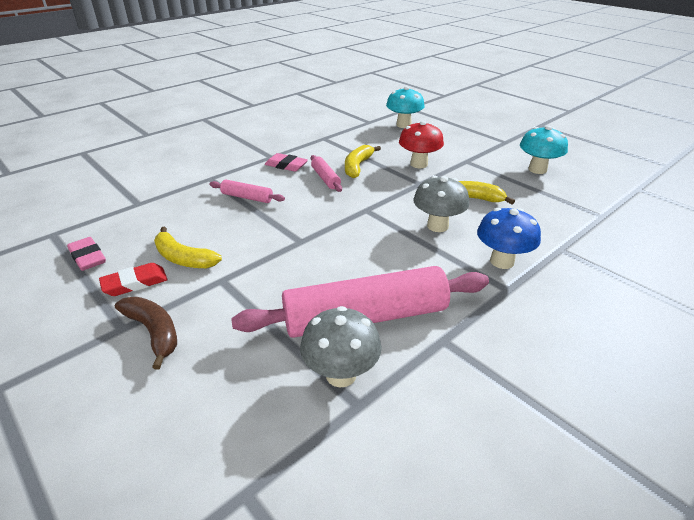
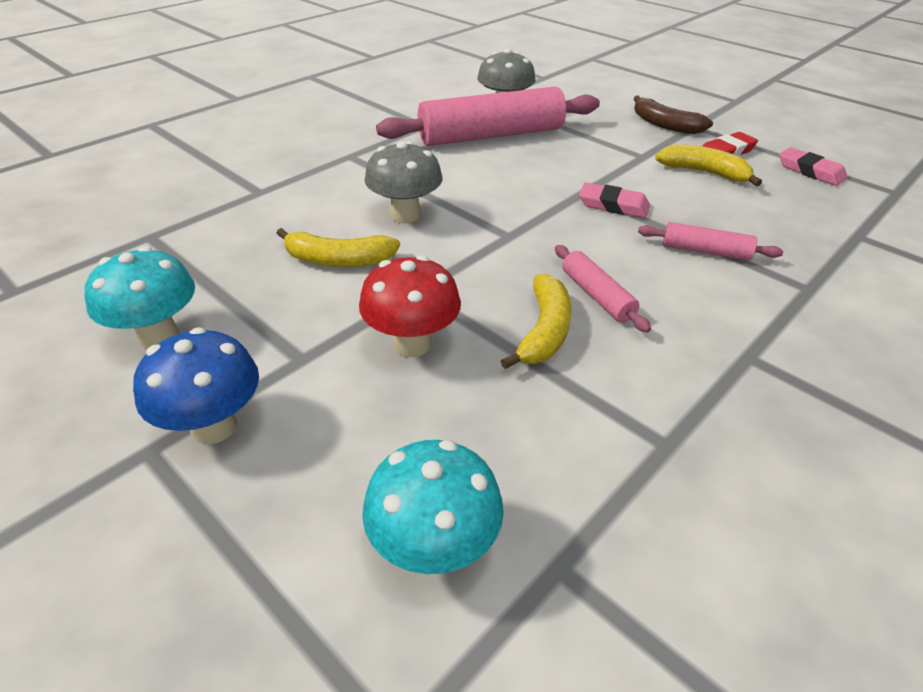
camera: 175 degrees right, 5 degrees up
(286, 165) = (694, 328): pink eraser -> pink eraser (613, 205)
(502, 261) = (341, 178): blue mushroom -> blue mushroom (214, 426)

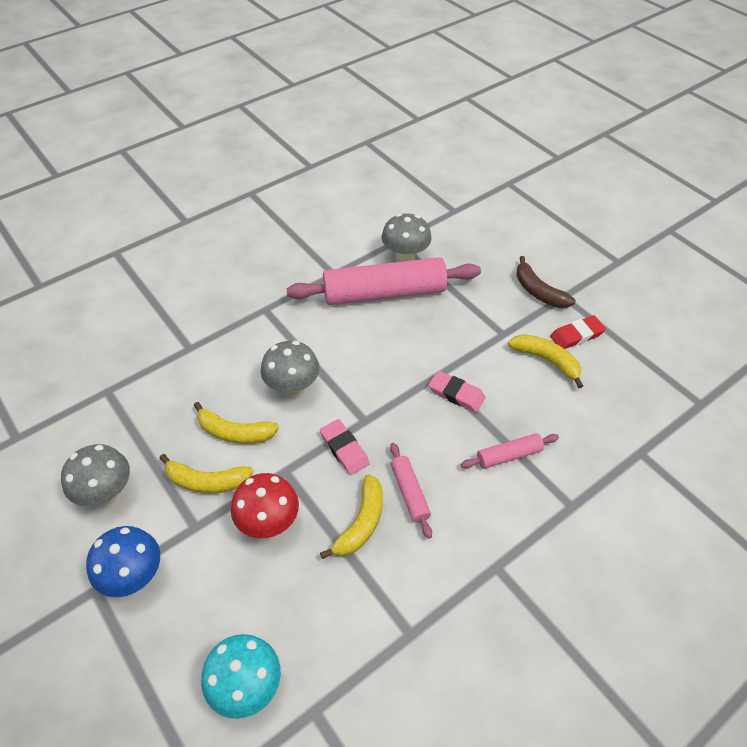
camera: 10 degrees right, 10 degrees up
(158, 336) = (106, 493): turquoise mushroom -> grey mushroom
(309, 310) = (207, 481): none -> yellow banana
(705, 251) = (508, 455): pink rolling pin -> pink rolling pin turned 45 degrees counterclockwise
(810, 171) = (639, 368): pink eraser -> pink eraser (344, 449)

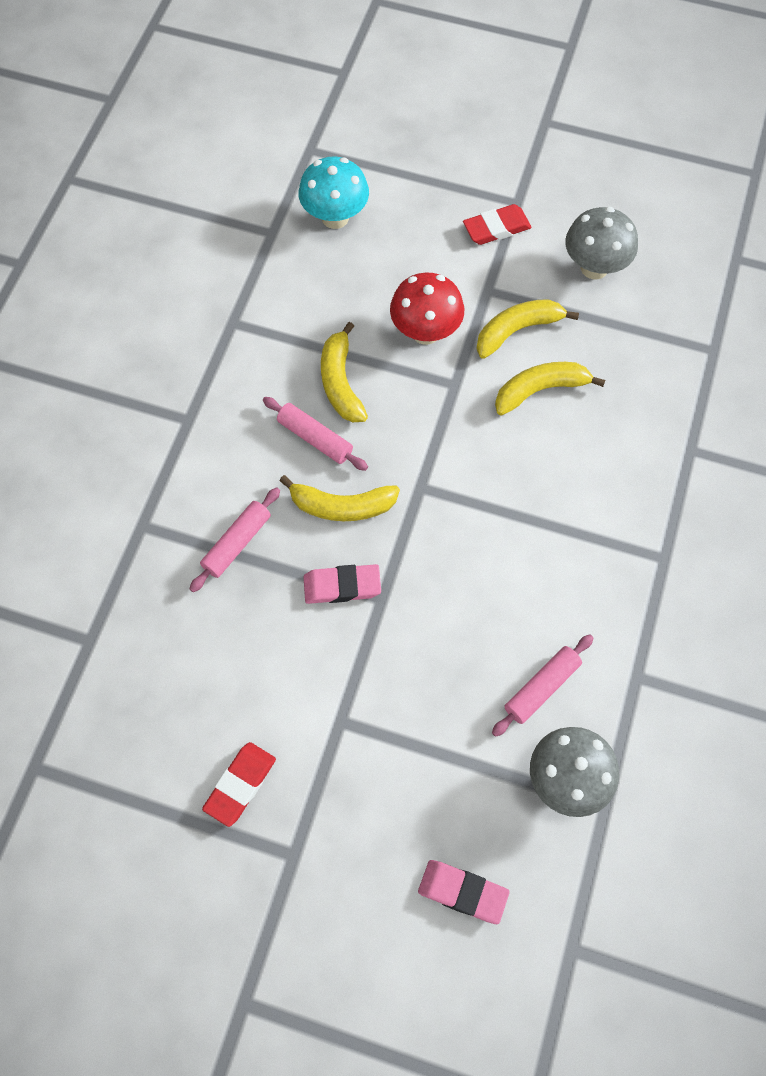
camera: 145 degrees right, 15 degrees up
(134, 576) = (496, 228): blue mushroom -> red eraser
(292, 387) = (530, 476): grey mushroom -> none
(344, 449) = (415, 442): pink eraser -> pink eraser (462, 892)
(384, 293) = (541, 687): pink rolling pin -> pink rolling pin, size x0.46
(538, 291) = (334, 840): brown banana -> none
(546, 361) = (259, 711): yellow banana -> yellow banana (341, 506)

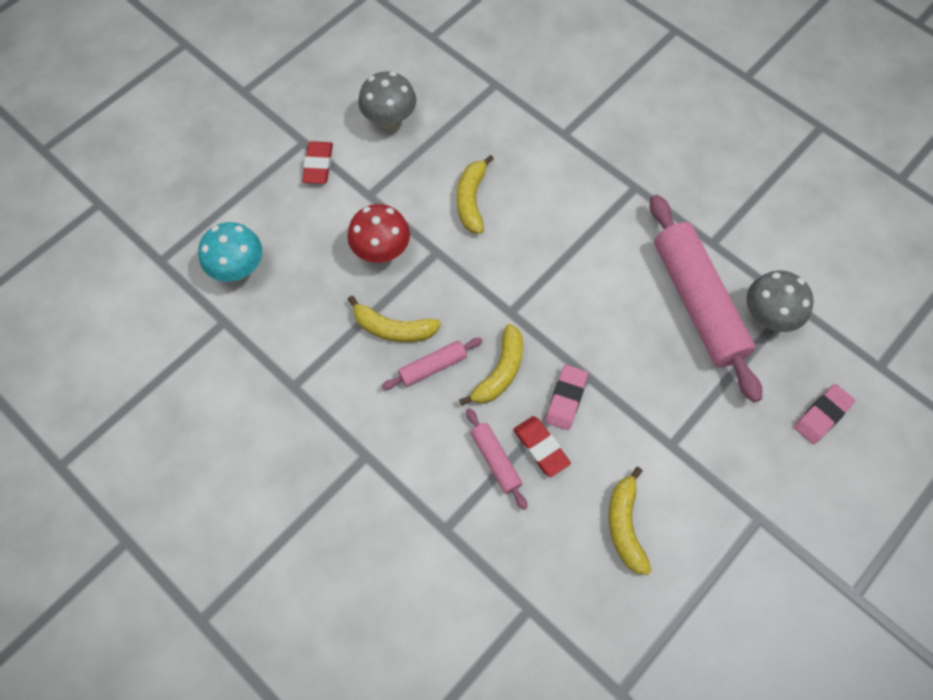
camera: 65 degrees left, 0 degrees up
(240, 784) = (693, 535): red eraser -> red eraser (541, 447)
(517, 330) = (414, 192): yellow banana -> yellow banana (625, 525)
(541, 687) = (697, 302): pink rolling pin -> pink rolling pin, size x2.20

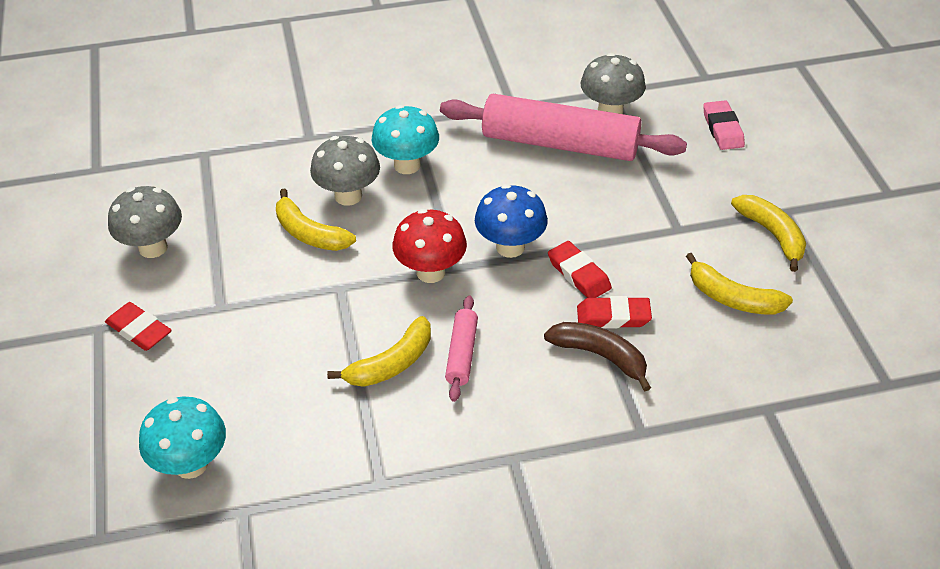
camera: 55 degrees left, 20 degrees down
(381, 251) = (295, 329): red mushroom -> red mushroom (430, 272)
(495, 460) = (600, 356): pink rolling pin -> brown banana
(500, 372) = (511, 306): yellow banana -> yellow banana (772, 235)
(525, 198) = (348, 196): none -> grey mushroom
(557, 335) = (510, 247): none -> blue mushroom
(566, 399) = (579, 274): pink eraser -> red eraser
(586, 214) = (407, 165): none -> turquoise mushroom

